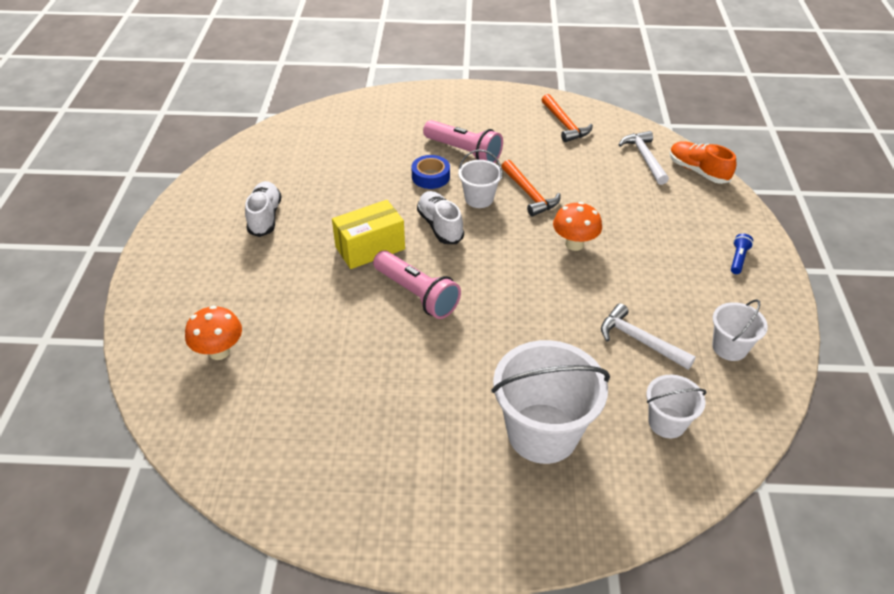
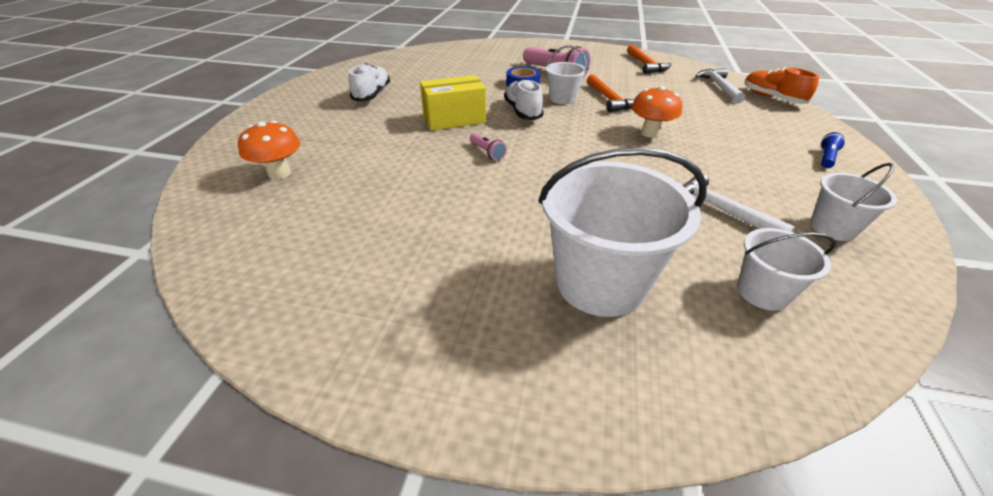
camera: 10 degrees right, 5 degrees down
(417, 294) = (487, 152): pink flashlight -> pink flashlight, size x0.48

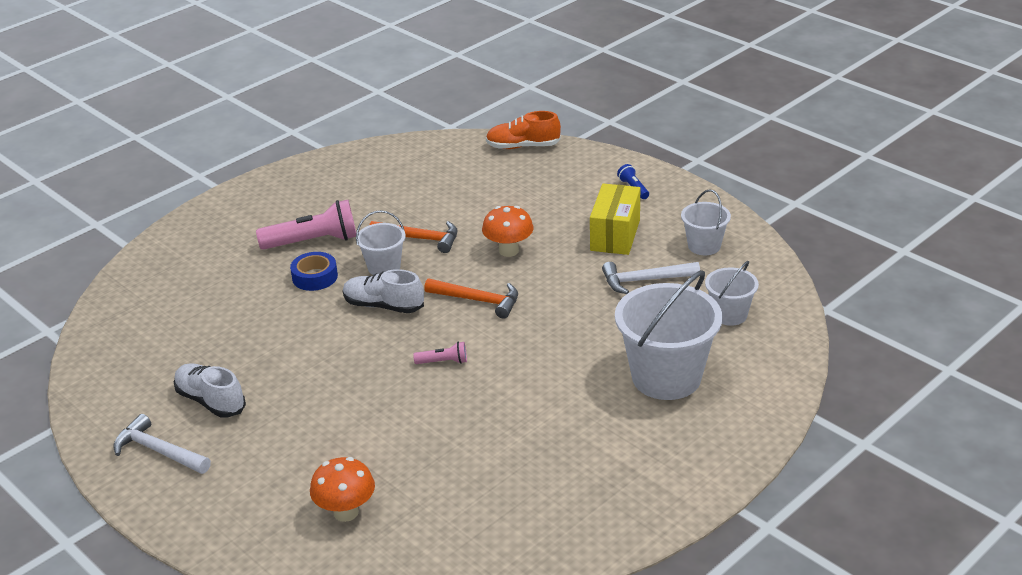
camera: 55 degrees left, 5 degrees down
(454, 119) = (350, 359): yellow box -> yellow box (615, 235)
(645, 65) = (367, 172): orange hammer -> orange hammer (478, 300)
(719, 87) = (470, 160): white hammer -> white hammer (159, 451)

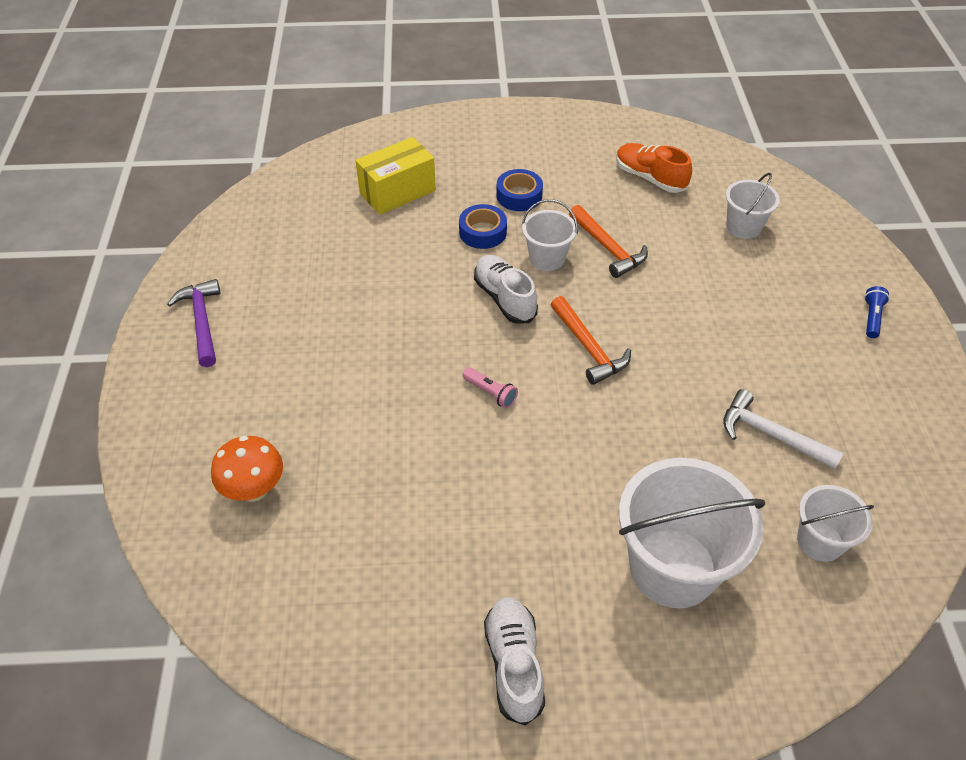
camera: 40 degrees right, 15 degrees up
(159, 451) = (202, 322): white hammer -> purple hammer
(211, 401) = (283, 301): white shoe -> white shoe (514, 664)
(313, 241) = (519, 196): pink flashlight -> blue tape
(508, 251) = (673, 311): orange mushroom -> none
(523, 146) = (806, 204): orange shoe -> orange shoe (650, 178)
(615, 235) = (795, 361): yellow box -> yellow box (397, 192)
(704, 246) = (879, 436): white bucket -> white bucket (743, 227)

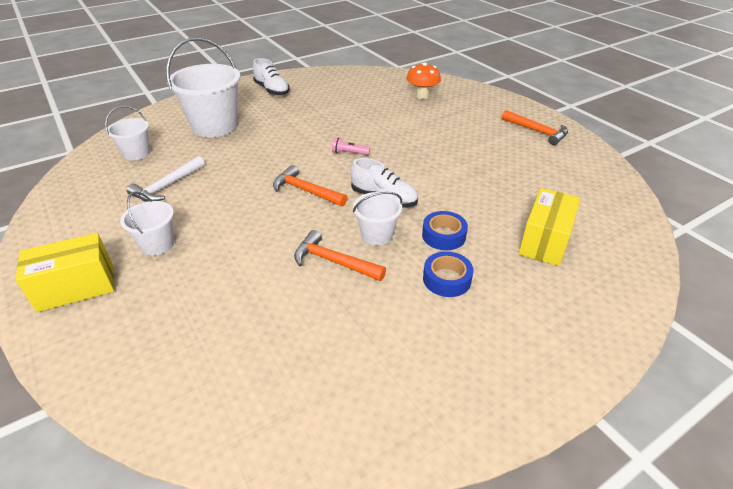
camera: 150 degrees right, 10 degrees down
(202, 322) = (537, 131): purple hammer -> orange hammer
(650, 178) = (335, 358): orange shoe -> none
(743, 227) = (210, 335): white bucket -> white bucket (157, 244)
(771, 434) = (167, 186): white hammer -> white hammer turned 120 degrees clockwise
(871, 317) = (76, 287): blue flashlight -> yellow box

